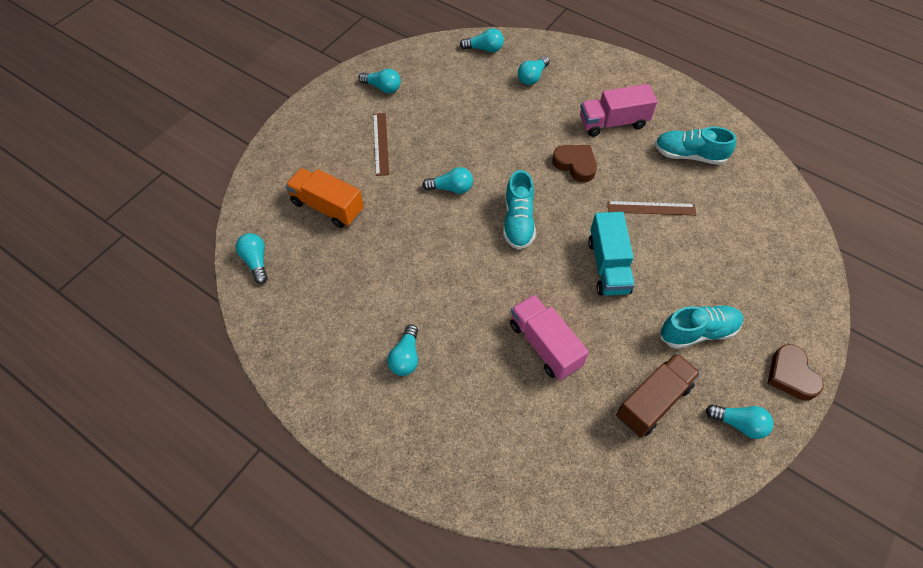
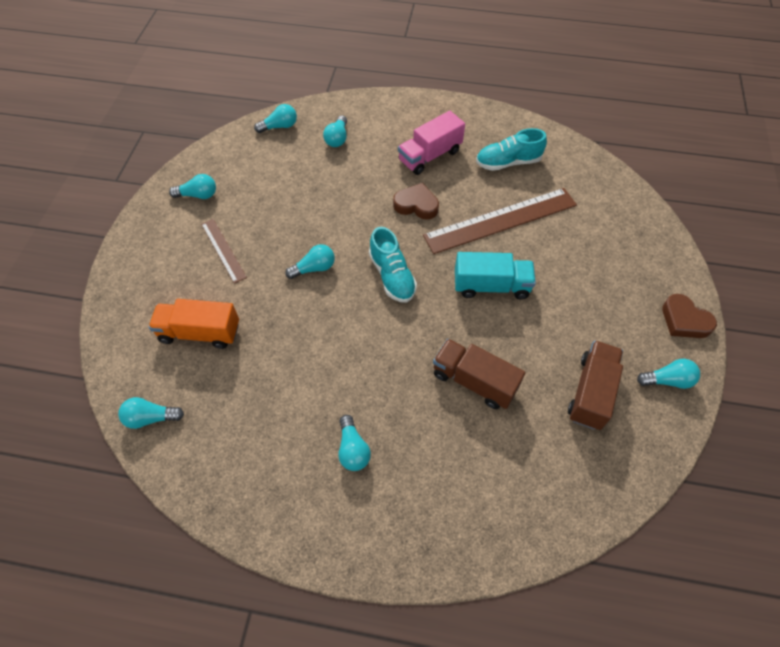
camera: 25 degrees left, 0 degrees up
(256, 261) = (151, 418): turquoise light bulb -> turquoise light bulb turned 45 degrees counterclockwise
(545, 345) = (474, 381): pink truck -> brown truck
(608, 266) = (491, 286): turquoise truck -> turquoise truck turned 60 degrees counterclockwise
(651, 208) = (501, 220): brown ruler -> brown ruler, size x1.93
(698, 332) = (594, 314): turquoise shoe -> none

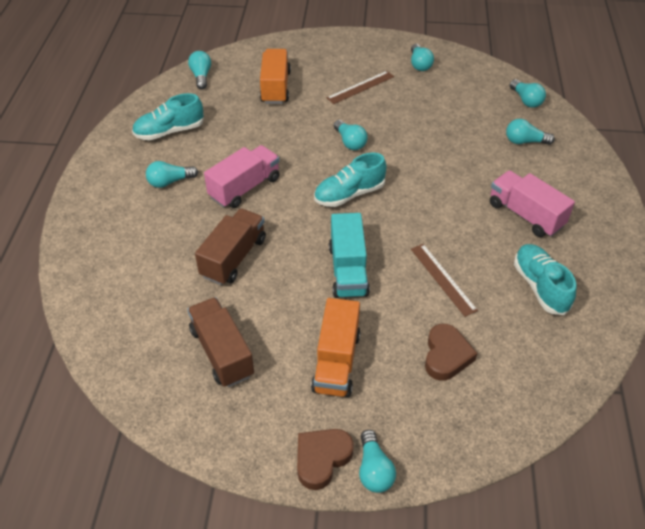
camera: 85 degrees right, 10 degrees down
(258, 454) = (169, 131): none -> turquoise shoe
(372, 369) = (245, 188): none -> pink truck
(416, 205) = (447, 207): brown heart -> brown heart (446, 355)
(501, 220) = (443, 279): brown ruler -> brown ruler, size x0.52
(591, 392) = (222, 352): brown truck -> brown truck turned 135 degrees counterclockwise
(592, 303) = (336, 362): none -> orange truck
(667, 380) = (237, 428): turquoise light bulb -> turquoise light bulb (374, 470)

